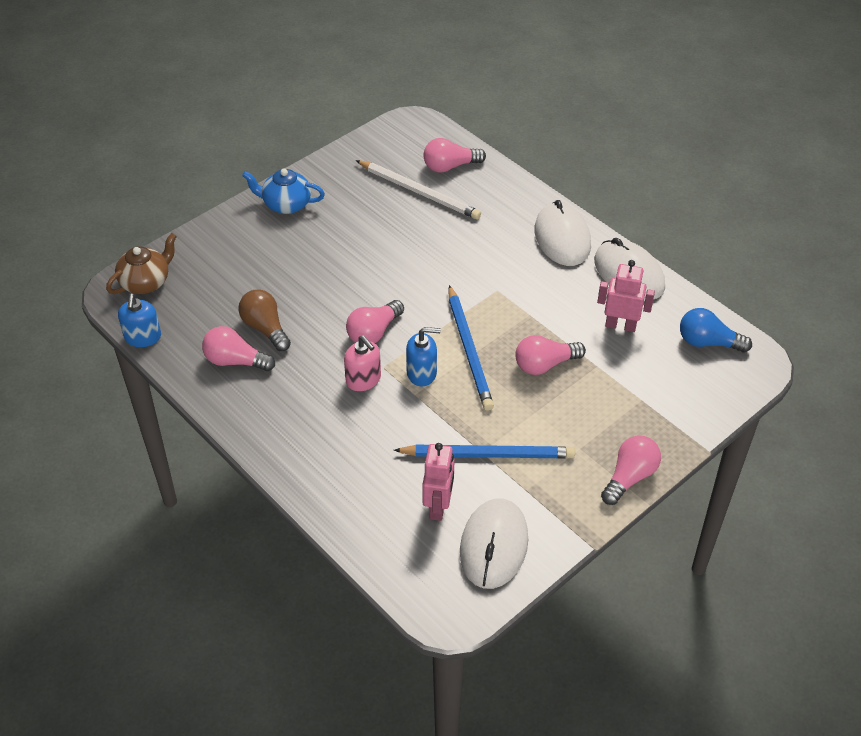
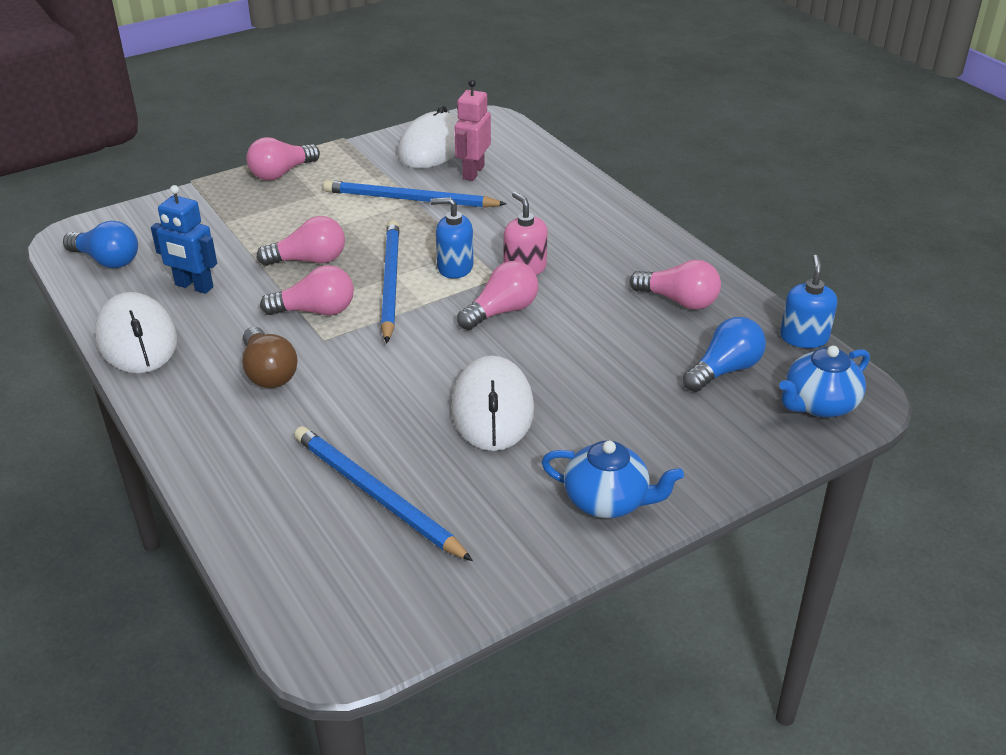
camera: 170 degrees left, 10 degrees down
(146, 282) = (819, 404): brown teapot -> blue teapot
(207, 301) = (724, 370): none -> blue light bulb
(265, 328) = (641, 330): brown light bulb -> brown light bulb (268, 372)
(419, 192) = (376, 495): white pencil -> blue pencil
(450, 166) = (303, 538): pink light bulb -> pink light bulb (315, 311)
(562, 238) = (193, 395): white mouse -> white mouse (492, 409)
(620, 325) = (194, 286): pink robot -> blue robot

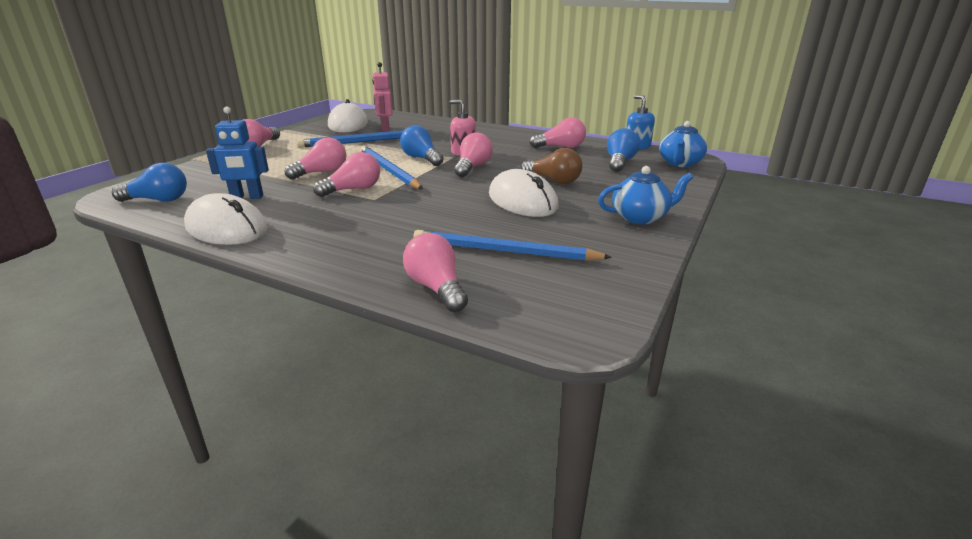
camera: 30 degrees left, 10 degrees down
(253, 524) = (436, 288): none -> pink light bulb
(268, 372) = (353, 220): brown light bulb -> brown light bulb (553, 180)
(455, 267) = (421, 158): blue soap dispenser -> blue light bulb

